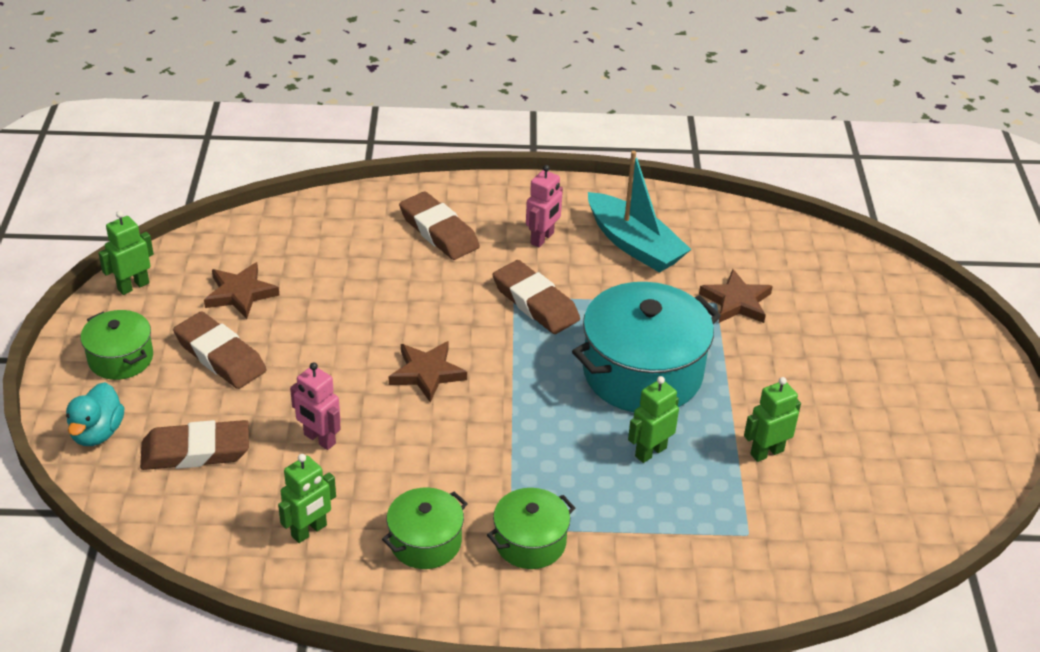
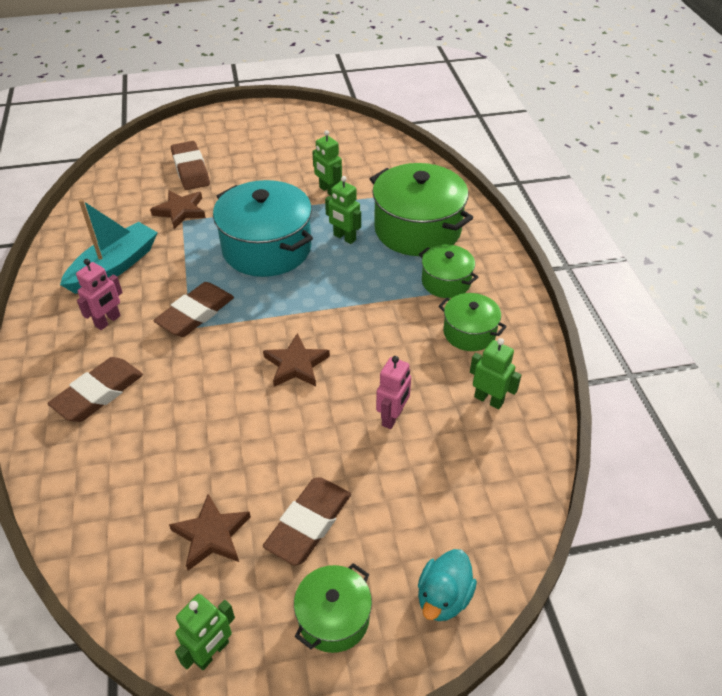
camera: 100 degrees left, 5 degrees up
(97, 433) = (443, 597): turquoise duck -> turquoise duck turned 120 degrees clockwise
(133, 286) = (212, 652): green robot -> green robot turned 90 degrees counterclockwise
(196, 451) = (436, 503): brown eraser -> brown eraser (190, 170)
(542, 238) = (108, 321): pink robot -> pink robot turned 105 degrees clockwise
(654, 537) = (417, 229): none -> green pot

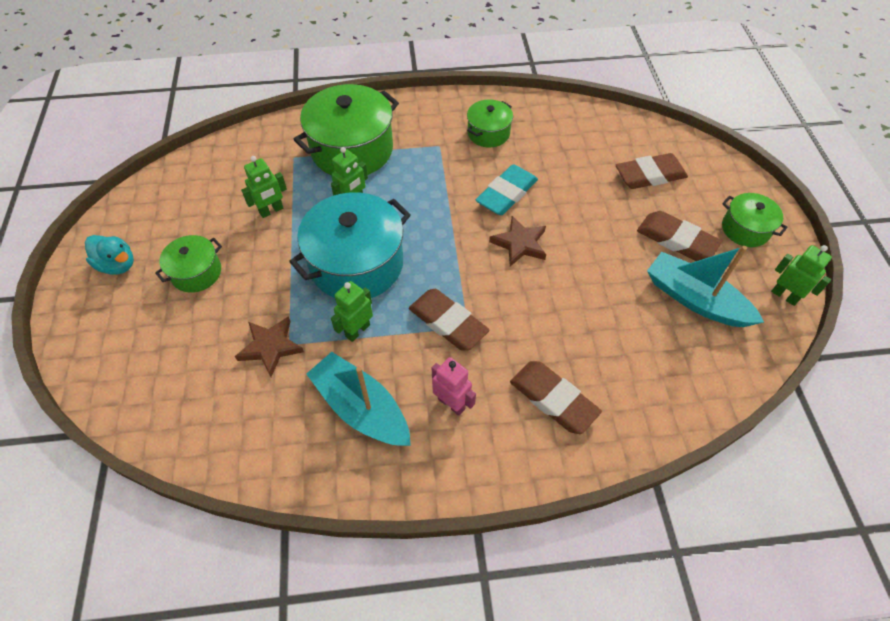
camera: 85 degrees left, 10 degrees up
(190, 170) = (186, 341): brown eraser -> brown eraser (650, 175)
(211, 535) = (695, 299): brown star -> turquoise boat
(370, 352) = (507, 194): none -> turquoise eraser
(392, 417) = (576, 186): pink robot -> none
(443, 597) = (720, 174): turquoise duck -> turquoise duck (117, 265)
(446, 282) = (427, 139): green pot -> green pot (196, 272)
(489, 399) = (557, 132): green robot -> green robot (357, 330)

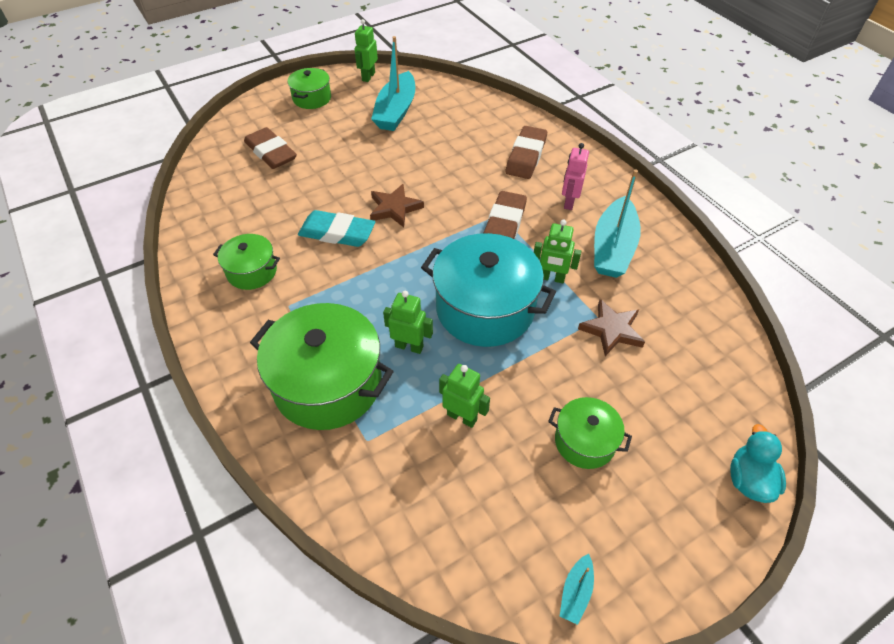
camera: 115 degrees left, 5 degrees down
(117, 265) = (632, 536): turquoise duck -> turquoise duck (748, 480)
(118, 219) = (575, 592): none -> turquoise boat
(676, 240) = (341, 127): brown eraser -> none

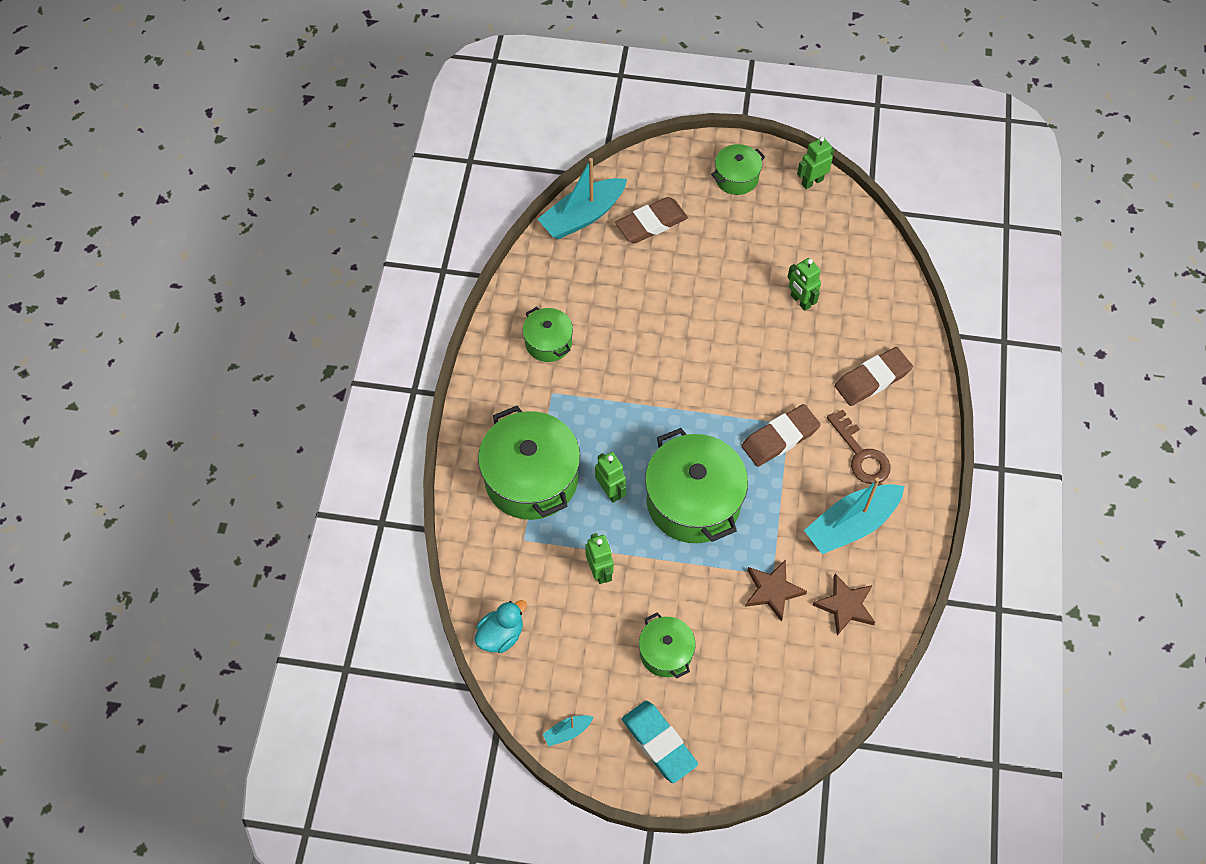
camera: 40 degrees right, 10 degrees up
(271, 152) = (651, 223): brown eraser -> brown eraser turned 60 degrees clockwise
(337, 233) = (639, 349): turquoise eraser -> turquoise eraser (659, 743)
(394, 208) = (705, 356): brown star -> brown star (845, 606)
(396, 111) = (800, 245): turquoise boat -> turquoise boat (582, 216)
(485, 308) = (693, 501): turquoise pot -> green pot
(551, 278) = (771, 514): green robot -> green robot (800, 301)
(569, 202) = (861, 454): pink robot -> brown key
(748, 480) = (750, 764): turquoise duck -> turquoise duck (501, 635)

